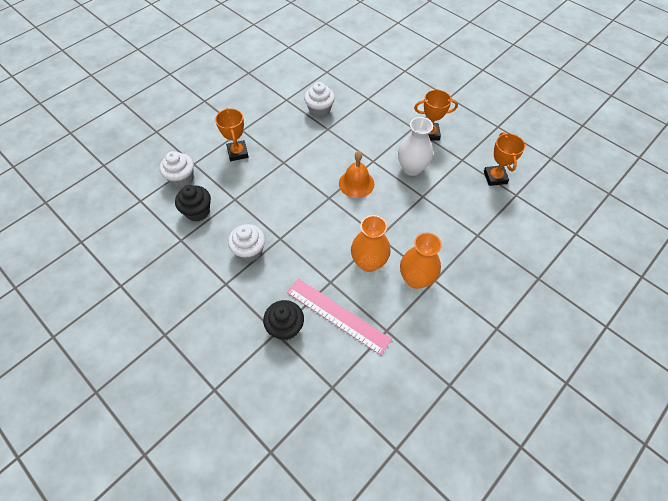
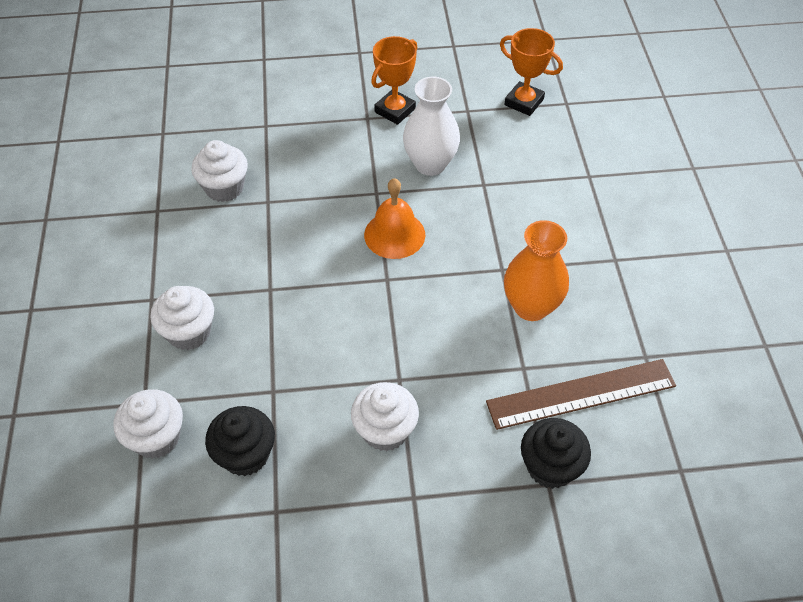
camera: 50 degrees left, 5 degrees down
(237, 153) = (189, 332): orange trophy -> white cupcake
(337, 315) = (581, 394): pink ruler -> brown ruler
(416, 279) = (597, 276): orange vase -> none

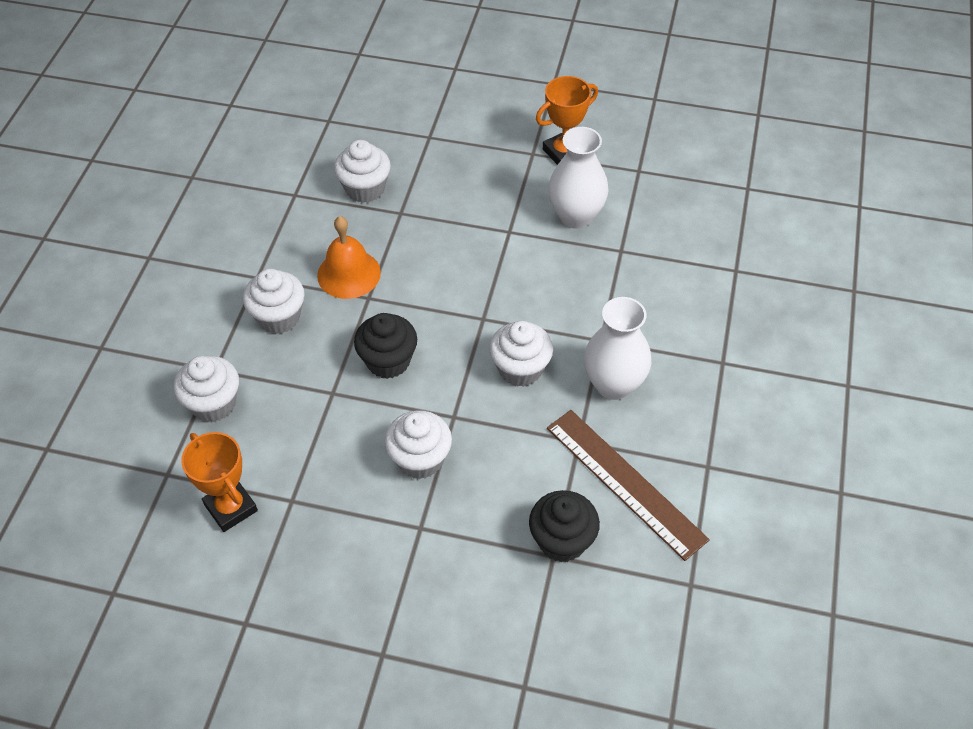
camera: 20 degrees right, 0 degrees up
(245, 455) = (285, 442): black cupcake -> black cupcake (388, 361)
(394, 234) = (509, 277): orange bell -> orange bell (349, 274)
(441, 316) = (520, 369): none -> white cupcake
(524, 102) = (702, 176): orange trophy -> orange trophy (231, 508)
(531, 306) = (613, 384): orange vase -> white vase
(581, 394) = (624, 483): brown ruler -> brown ruler turned 45 degrees clockwise

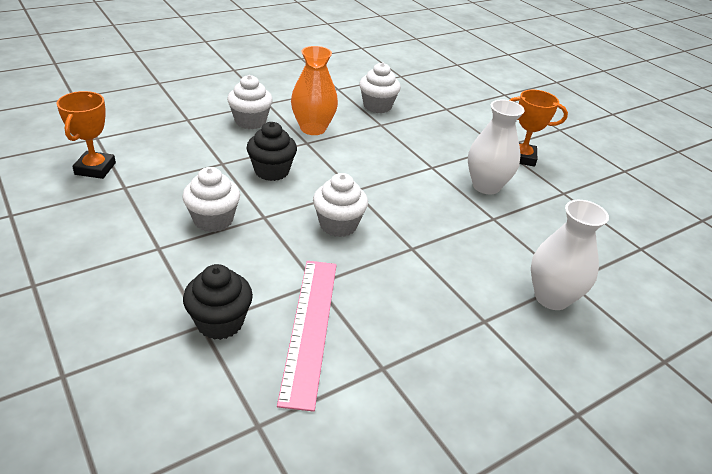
camera: 40 degrees right, 15 degrees down
(213, 403) = (163, 129): white cupcake -> none
(349, 274) = (313, 128): orange bell -> orange vase
(613, 384) = (385, 274): white vase -> white vase (551, 297)
(624, 483) = (309, 327): brown ruler -> pink ruler

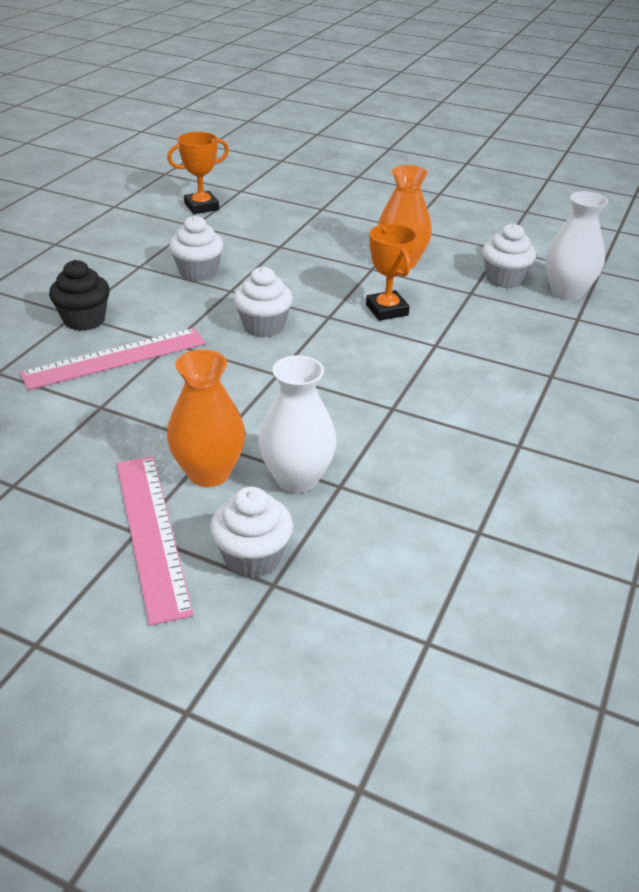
camera: 60 degrees right, 0 degrees up
(250, 121) = (363, 233): white cupcake -> white cupcake (252, 557)
(271, 171) = (300, 270): black cupcake -> none
(486, 186) = (449, 387): white vase -> white vase (567, 292)
(521, 157) = (552, 396): orange trophy -> orange trophy (387, 310)
(521, 339) = (209, 473): none -> orange vase
(583, 404) = (152, 533): none -> pink ruler

